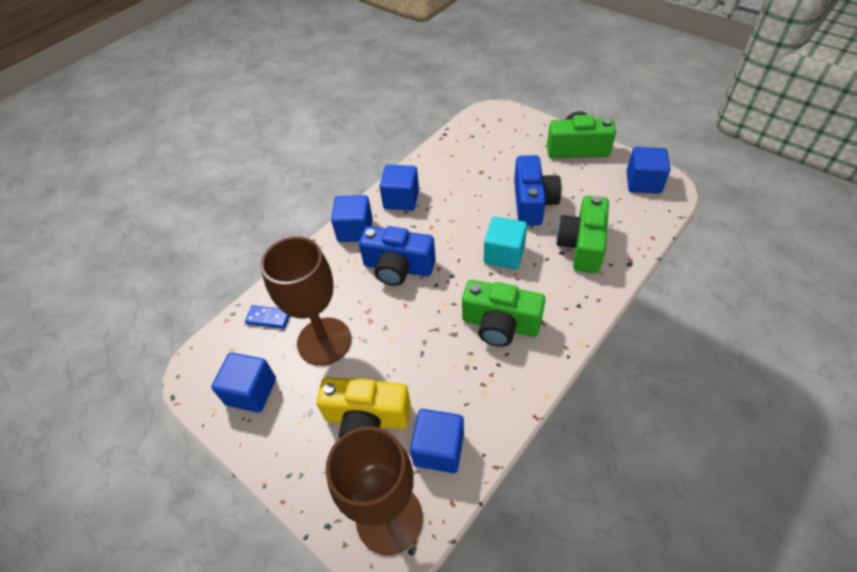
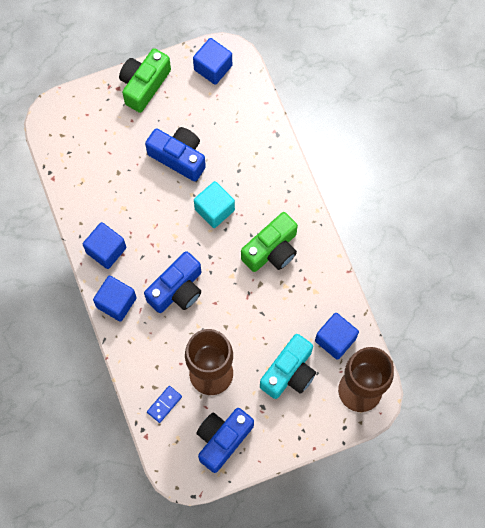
camera: 65 degrees left, 20 degrees up
(251, 391) = (222, 439): blue cube -> blue camera
(367, 419) = (289, 372): yellow camera -> turquoise camera
(582, 246) = (242, 153): green camera -> none

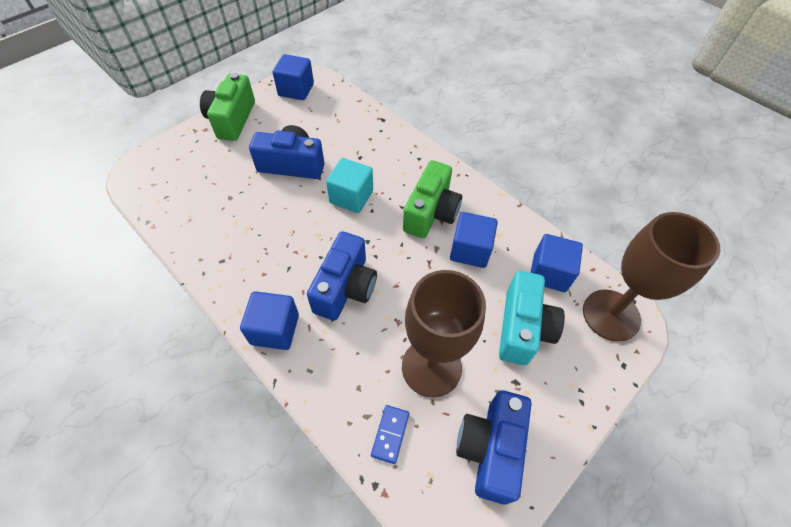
camera: 25 degrees left, 15 degrees down
(106, 250) = (241, 276): blue cube -> blue cube (470, 250)

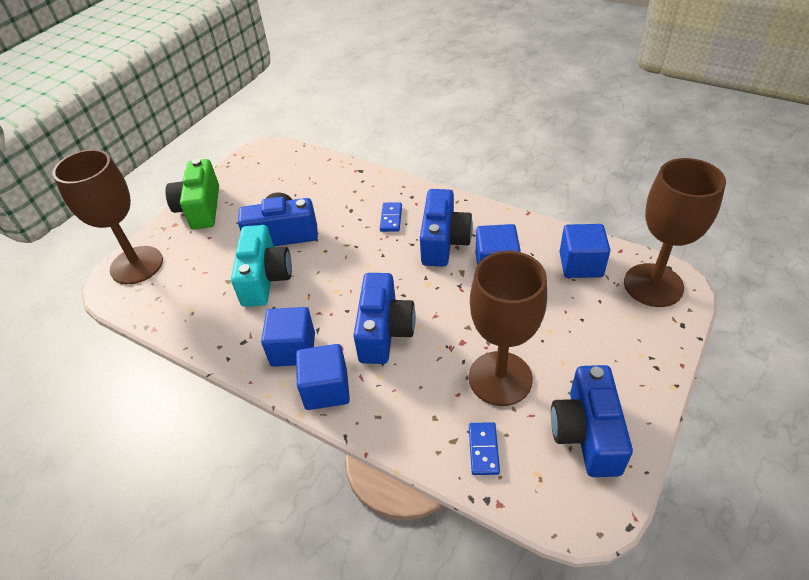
camera: 10 degrees left, 10 degrees down
(160, 160) = (136, 265): none -> brown goblet
(296, 90) = (258, 165): blue cube -> blue cube (293, 349)
(351, 197) = (357, 248): turquoise cube -> none
(392, 175) = (391, 218): none -> blue domino
(431, 212) = (443, 242): green camera -> blue camera
(522, 328) = (574, 319): turquoise camera -> turquoise camera (265, 278)

